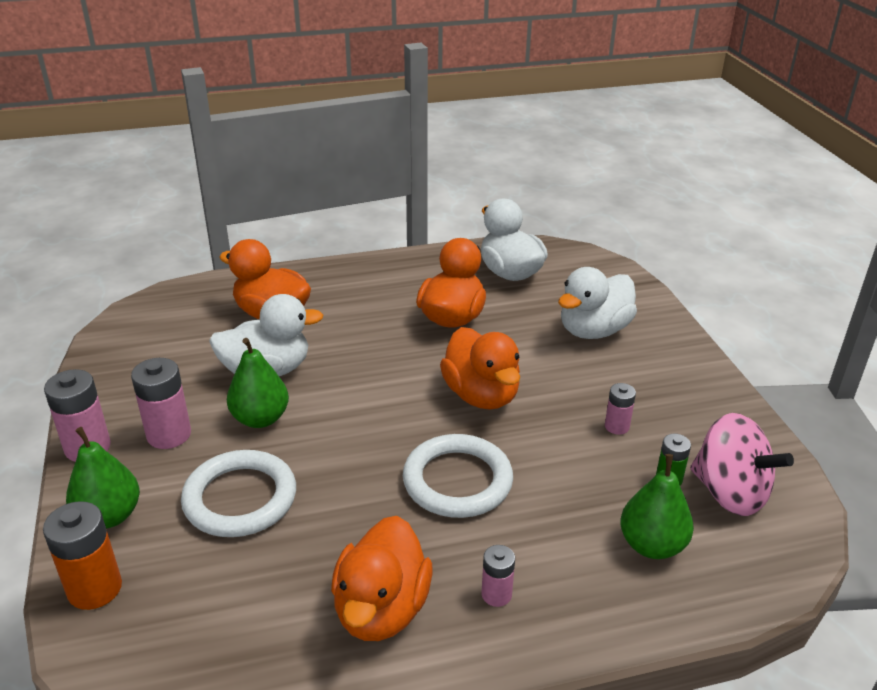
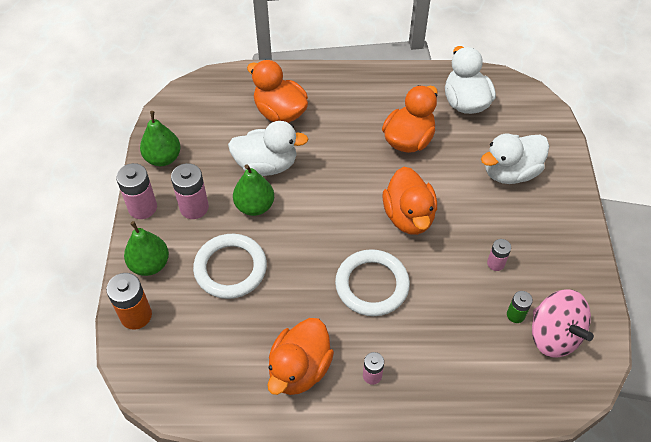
camera: 15 degrees right, 20 degrees up
(652, 545) = (484, 363): green pear -> green pear (163, 158)

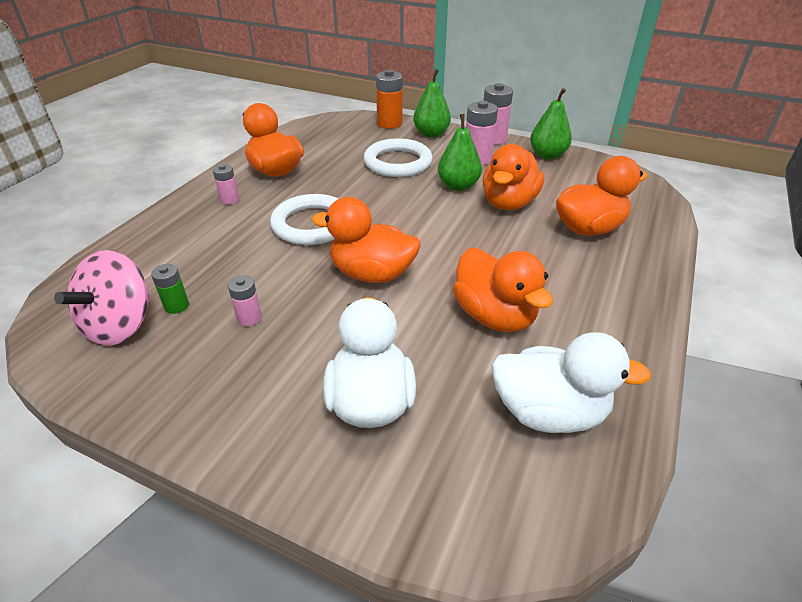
camera: 115 degrees right, 15 degrees down
(266, 165) = (508, 203): white duck -> orange duck
(553, 335) = (121, 325): pink spinning top -> pink spinning top turned 60 degrees counterclockwise

